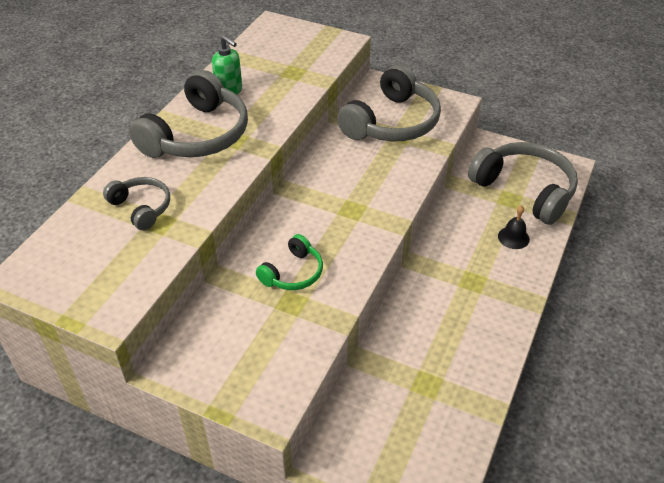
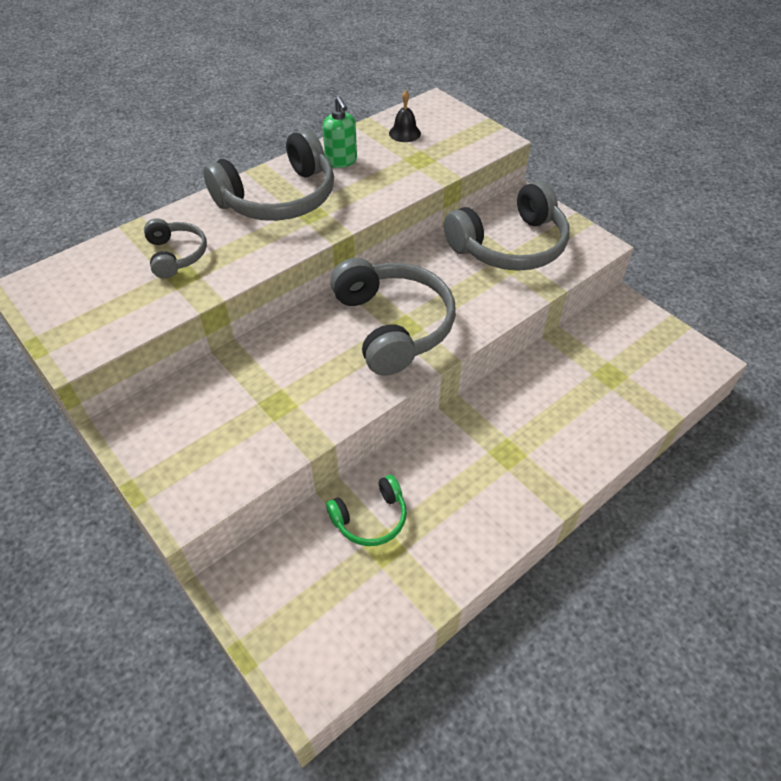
camera: 25 degrees right, 5 degrees up
(293, 273) = (299, 373): green headphones -> green headphones (370, 518)
(513, 237) = (586, 420): black bell -> black bell (404, 133)
(524, 190) = (634, 371): grey headphones -> grey headphones (393, 326)

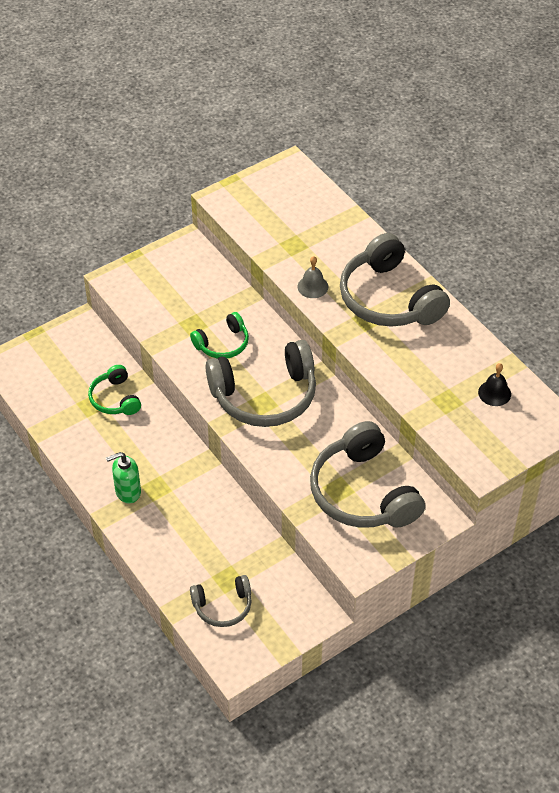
camera: 95 degrees right, 0 degrees up
(176, 255) = (317, 240): grey headphones -> grey headphones (223, 606)
(257, 255) = (312, 286): none -> grey bell
(312, 371) = (222, 344): none -> green headphones
(341, 161) = (444, 342): green soap dispenser -> green soap dispenser (127, 492)

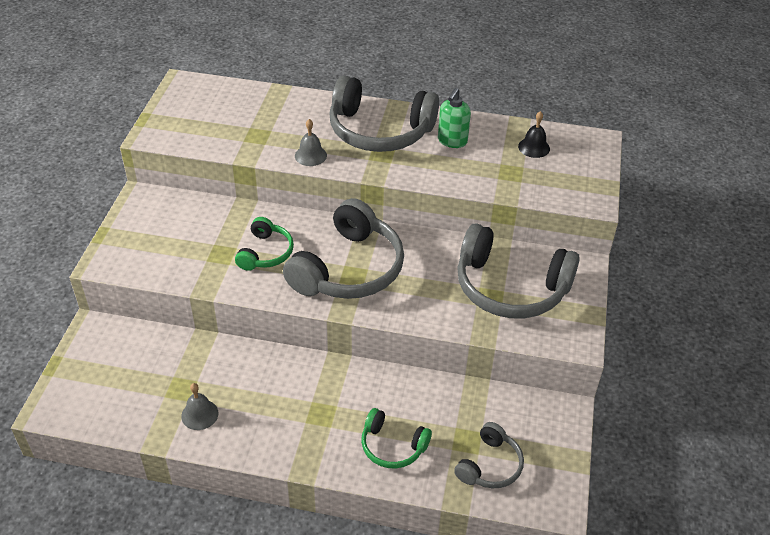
camera: 45 degrees left, 5 degrees down
(84, 431) = (200, 414): none -> grey bell
(115, 398) = (198, 368): green headphones -> green headphones (392, 446)
(127, 492) = (300, 436): green soap dispenser -> green soap dispenser (452, 141)

